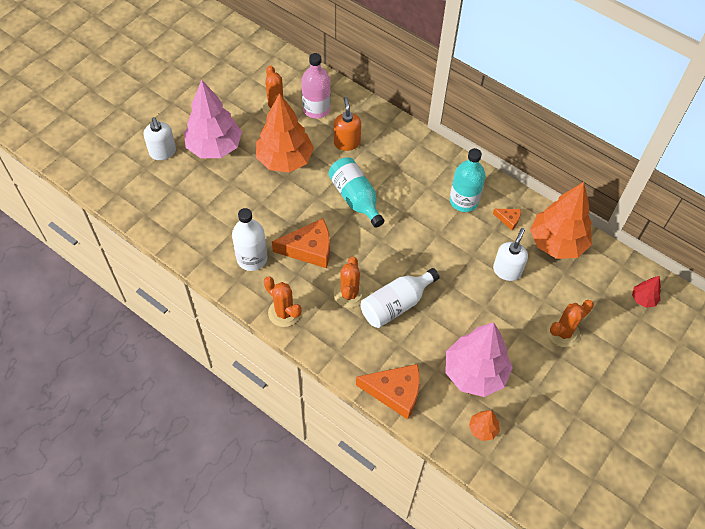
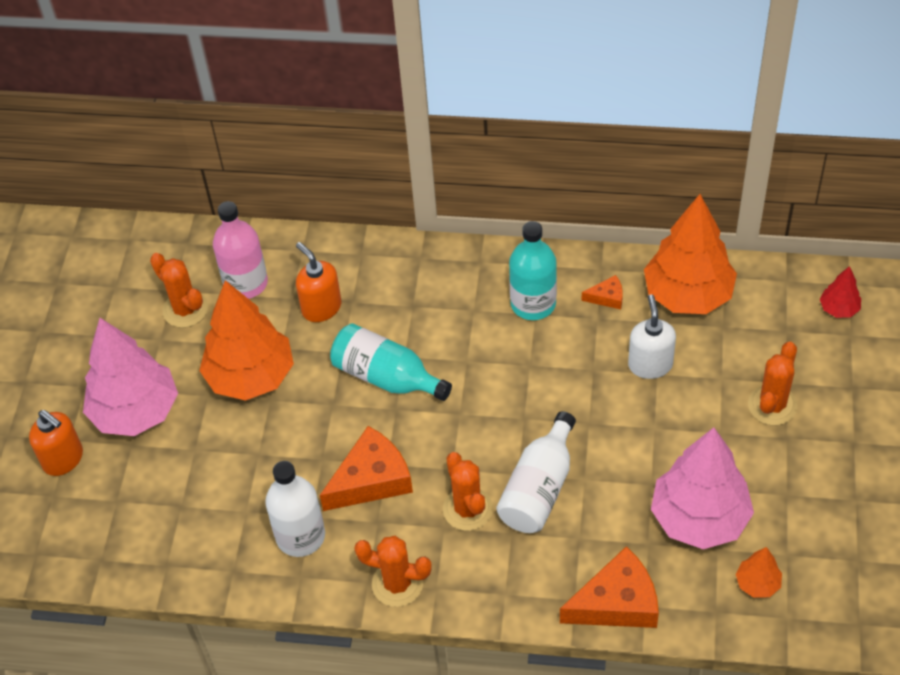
camera: 25 degrees left, 5 degrees down
(163, 152) = (63, 459): white soap dispenser -> orange soap dispenser

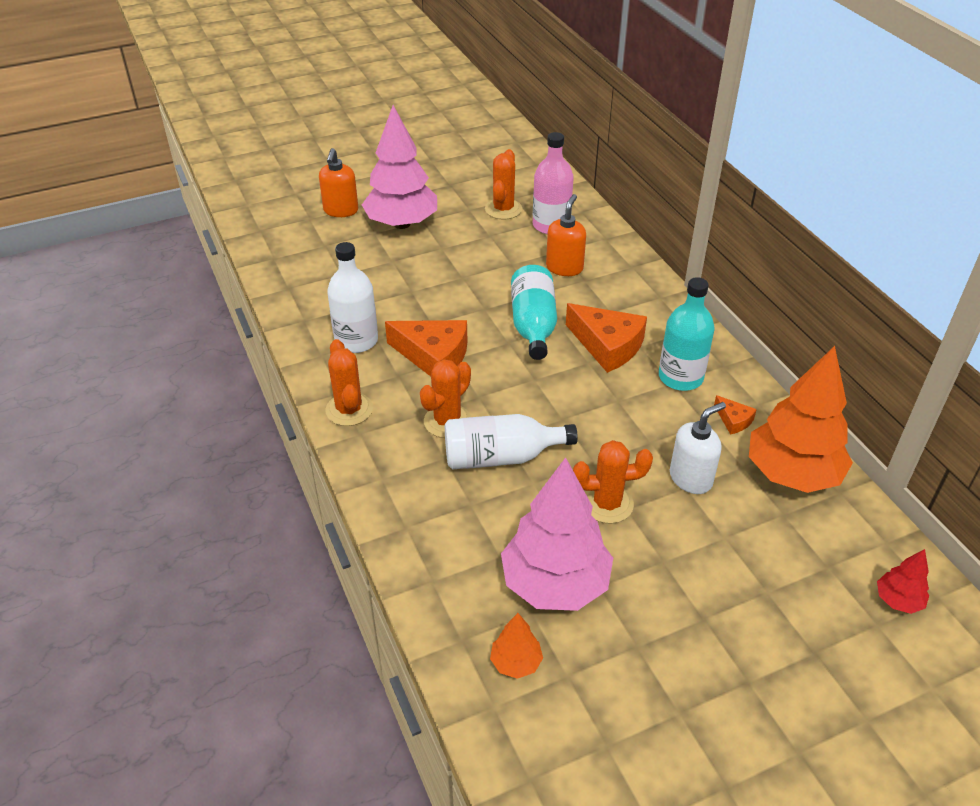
camera: 55 degrees right, 10 degrees down
(251, 377) = (474, 260): orange tree -> none
(617, 602) = (422, 558): orange cheese -> orange cheese (607, 346)
(772, 405) = (730, 590): orange cactus -> orange cactus (607, 503)

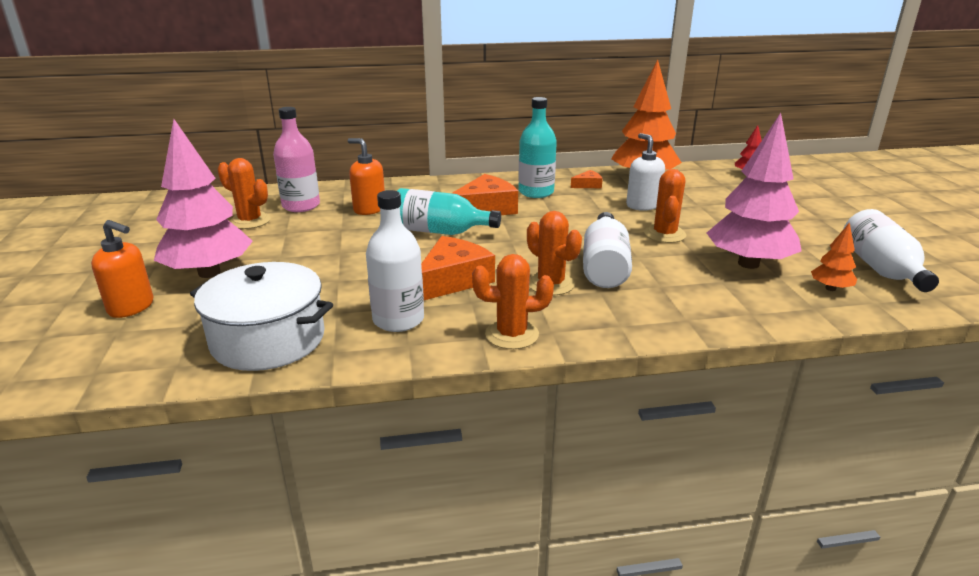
camera: 75 degrees left, 15 degrees down
(313, 285) = (268, 340): none -> white pot
(593, 731) = (881, 269): none -> white bottle

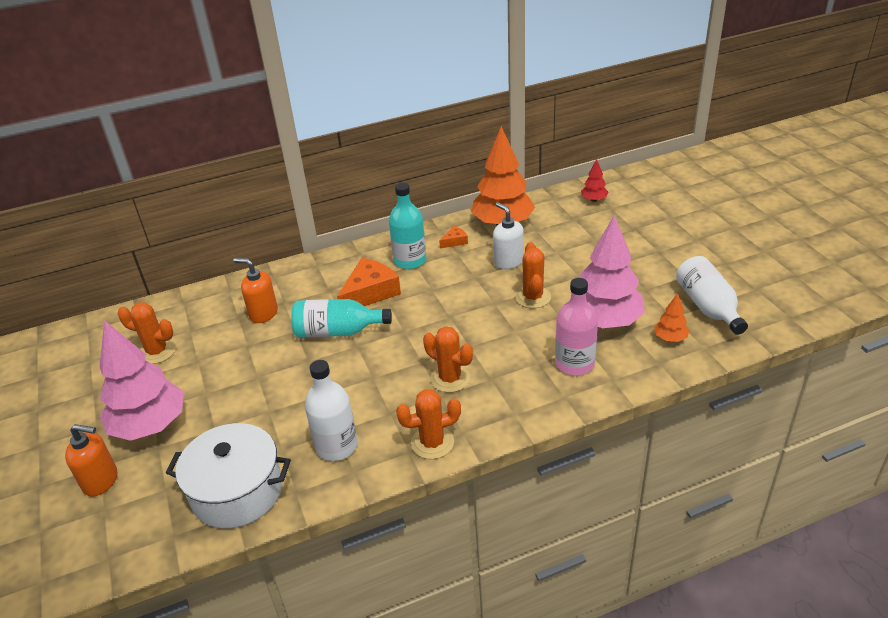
camera: 10 degrees left, 10 degrees up
(301, 206) = (197, 321): pink bottle -> pink bottle (574, 363)
(453, 280) = (367, 391): orange cheese -> none
(604, 266) = (490, 348): white bottle -> none

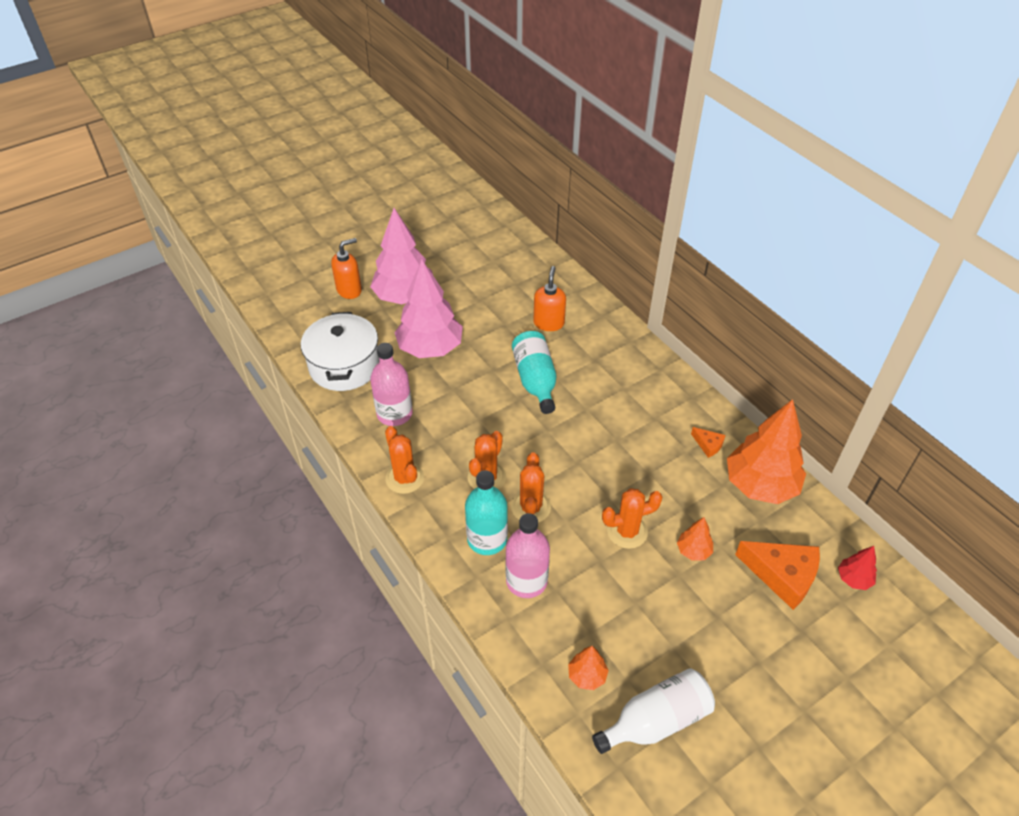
camera: 75 degrees right, 10 degrees up
(101, 481) = (349, 290): orange soap dispenser -> orange soap dispenser turned 120 degrees counterclockwise
(157, 352) = (486, 273): orange cactus -> orange cactus (531, 507)
(336, 446) = (394, 414): white bottle -> pink bottle
(370, 293) = (598, 391): orange cheese -> orange cheese (782, 575)
(410, 260) = (661, 412): turquoise bottle -> turquoise bottle (487, 539)
(508, 261) = (686, 500): white soap dispenser -> none
(558, 265) = (693, 551): none -> orange tree
(605, 321) = (602, 606): pink tree -> pink tree (430, 348)

